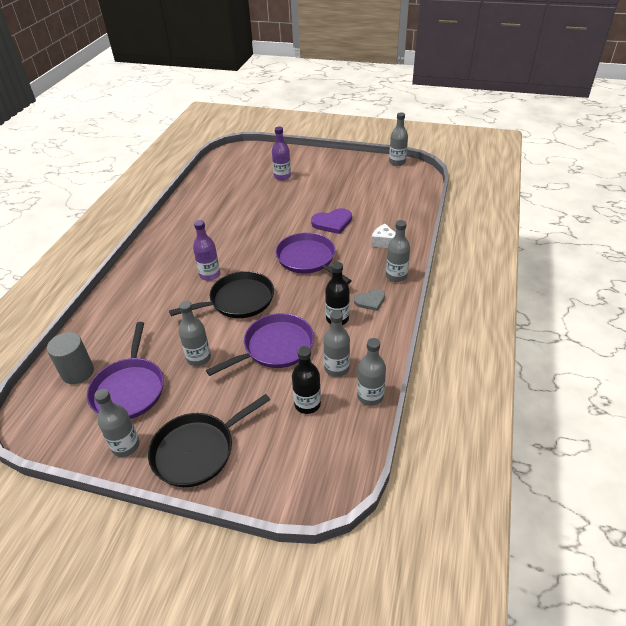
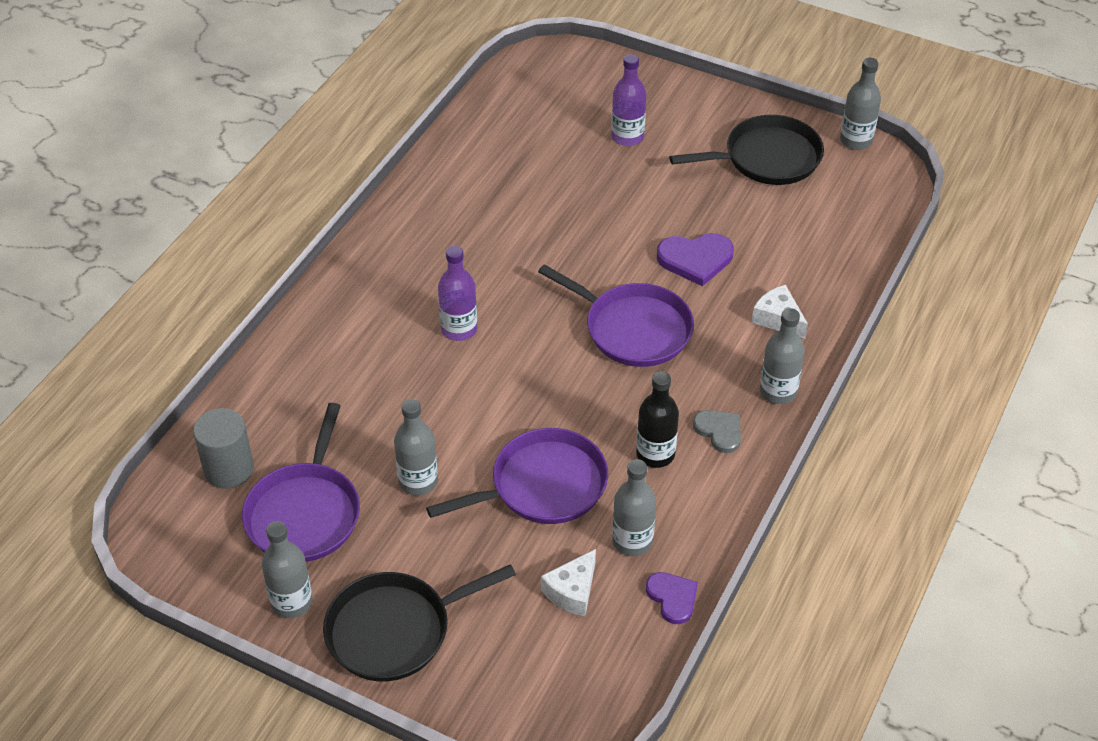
camera: 10 degrees right, 5 degrees up
(238, 300) = (499, 388): black pan -> black pan (767, 158)
(307, 404) = (572, 591): black bottle -> white cheese
(308, 259) = (633, 329): purple pan -> purple pan turned 150 degrees clockwise
(370, 301) = (719, 431): grey heart -> grey heart turned 120 degrees counterclockwise
(370, 396) = (672, 598): grey bottle -> purple heart

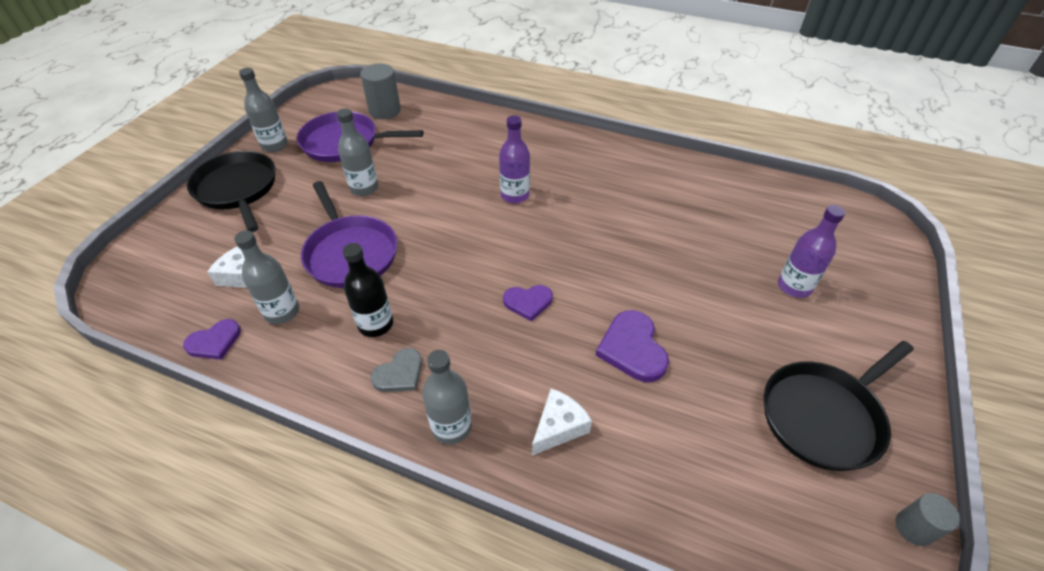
camera: 85 degrees right, 0 degrees up
(633, 329) = (528, 302): purple pan -> purple heart
(767, 158) = (823, 416): black pan -> black pan turned 75 degrees clockwise
(856, 140) = (913, 528): grey bottle -> grey cylinder

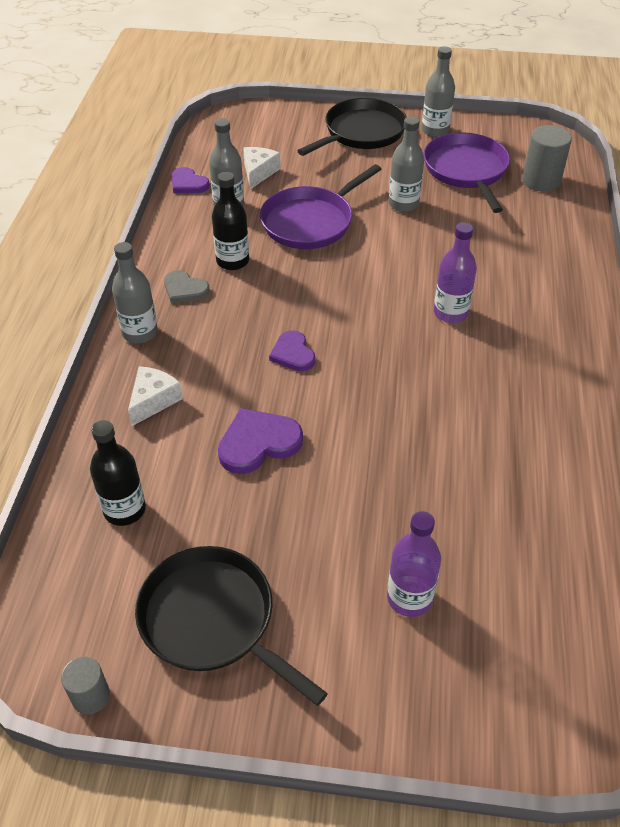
camera: 75 degrees right, 0 degrees up
(558, 427) = (153, 400): white cheese -> white cheese turned 90 degrees counterclockwise
(701, 473) = (124, 510): none -> black bottle

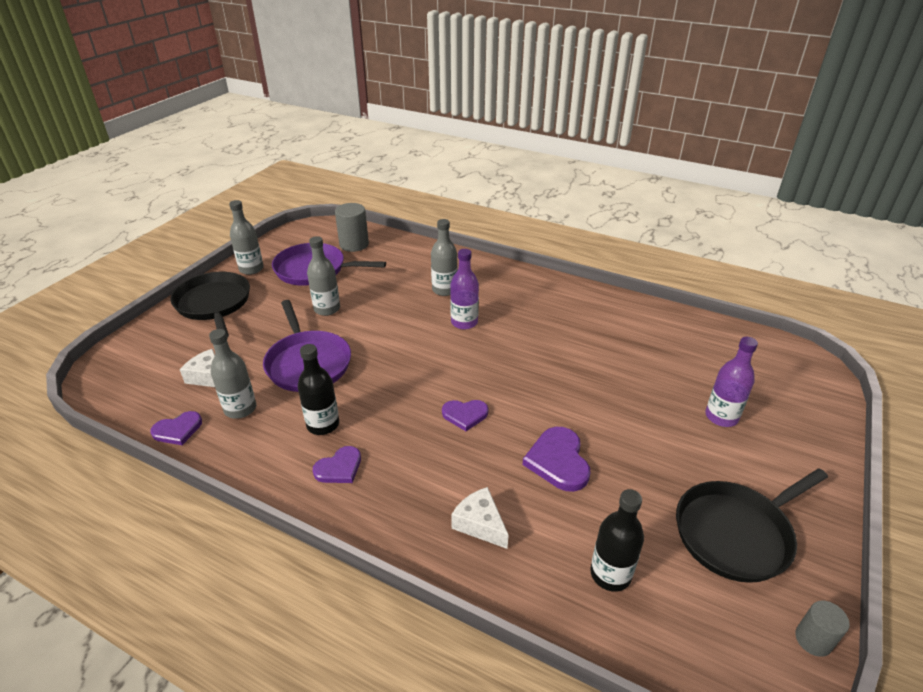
camera: 70 degrees left, 10 degrees down
(140, 333) = (381, 516): grey bottle -> grey bottle (444, 290)
(185, 289) = (339, 468): grey heart -> purple heart

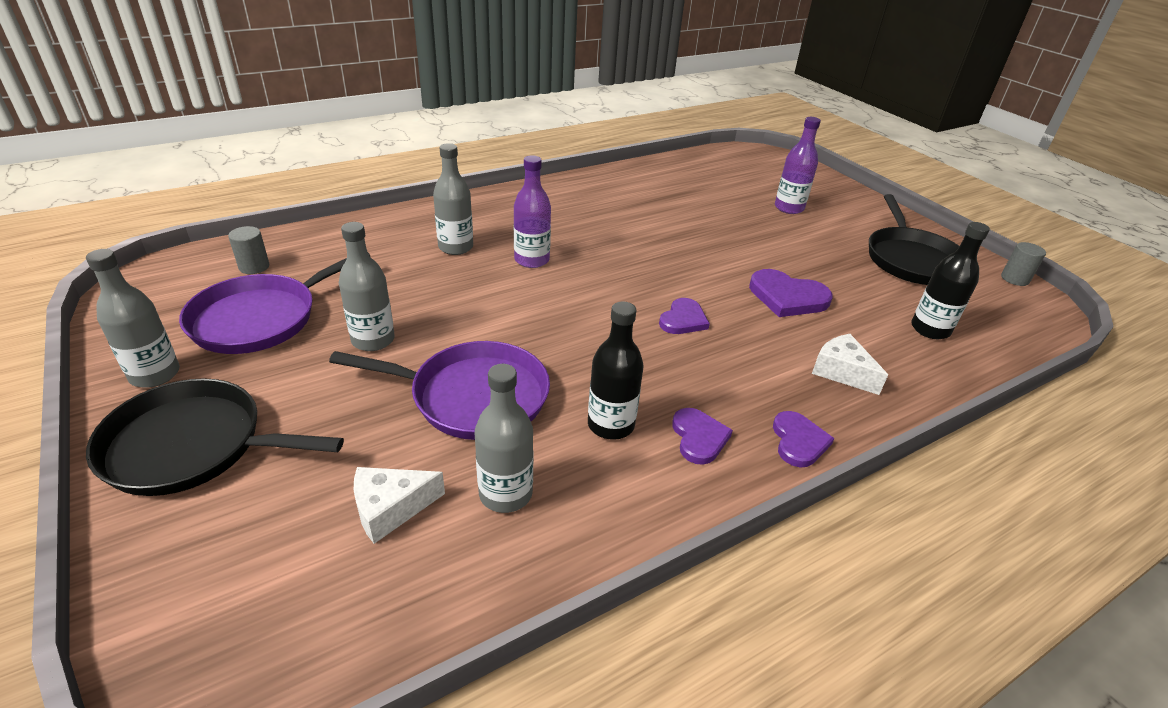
camera: 60 degrees left, 0 degrees up
(178, 430) = (488, 583): purple heart -> purple heart (798, 441)
(354, 244) = (254, 267): grey cylinder -> grey cylinder, size x0.60
(480, 524) = (841, 372): white cheese -> white cheese turned 60 degrees clockwise

